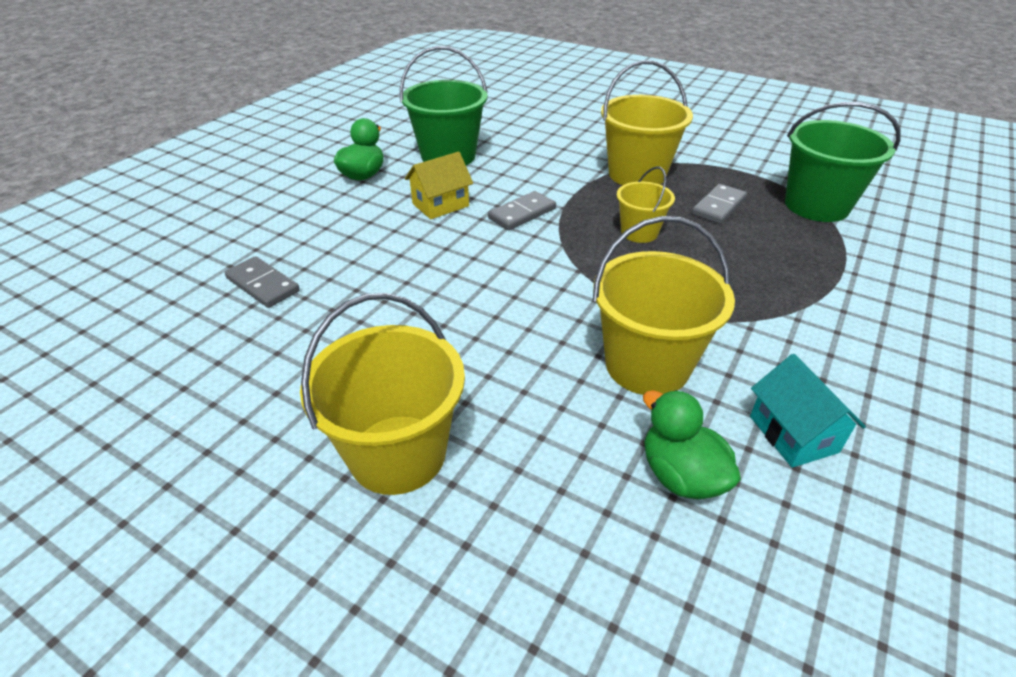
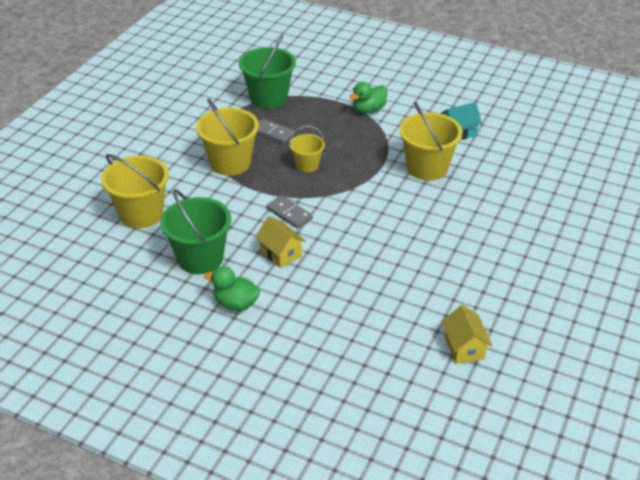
camera: 95 degrees left, 0 degrees up
(168, 350) = (464, 348): none -> yellow house
(262, 285) = (393, 323): grey domino -> none
(398, 454) = (506, 241): yellow bucket -> yellow bucket (141, 214)
(681, 475) = (490, 162): green duck -> green duck (368, 110)

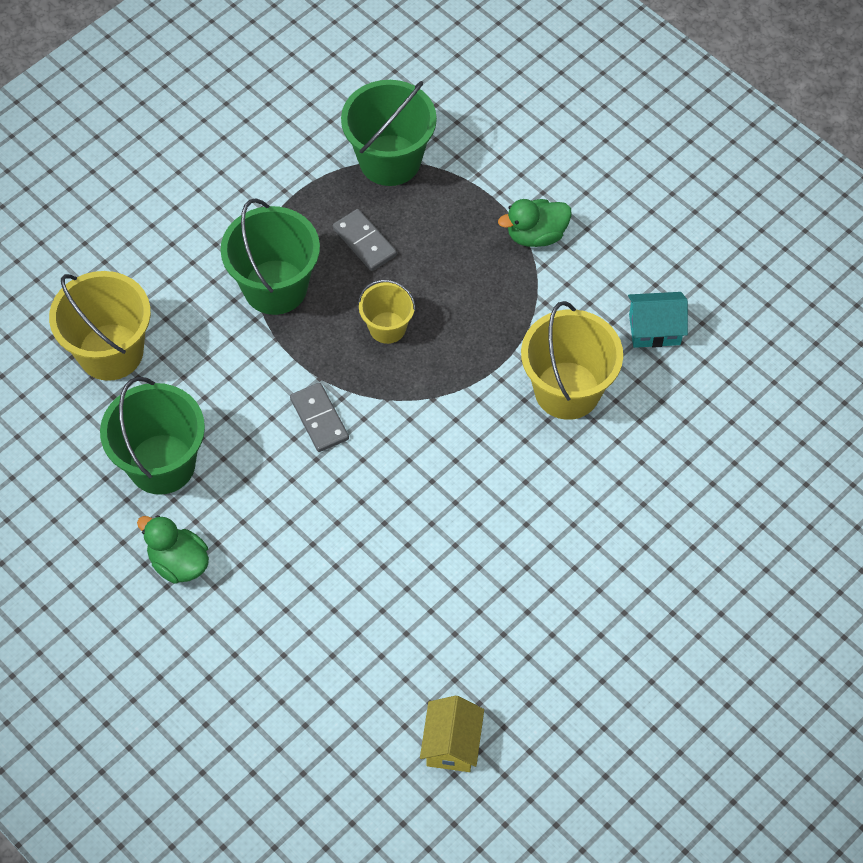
camera: 20 degrees right, 20 degrees up
(230, 163) = (275, 287): yellow bucket -> green bucket
(280, 253) = (275, 492): yellow house -> none

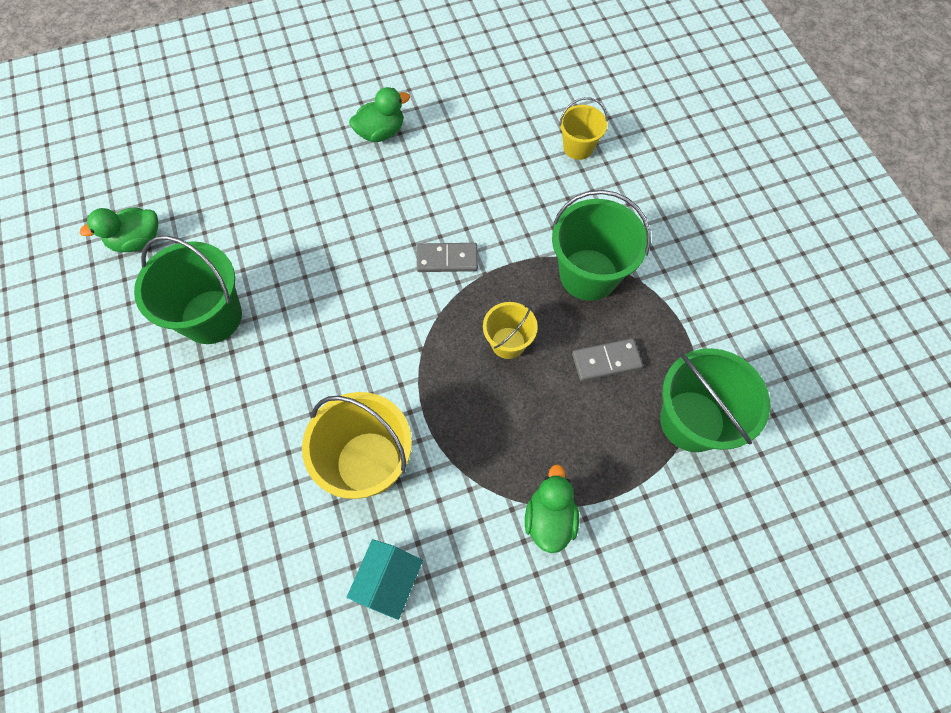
camera: 115 degrees right, 5 degrees up
(110, 352) = (578, 147): yellow bucket -> yellow bucket, size x0.57
(161, 464) = (465, 147): green bucket -> green bucket (211, 316)
(451, 744) = (137, 241): yellow house -> green duck

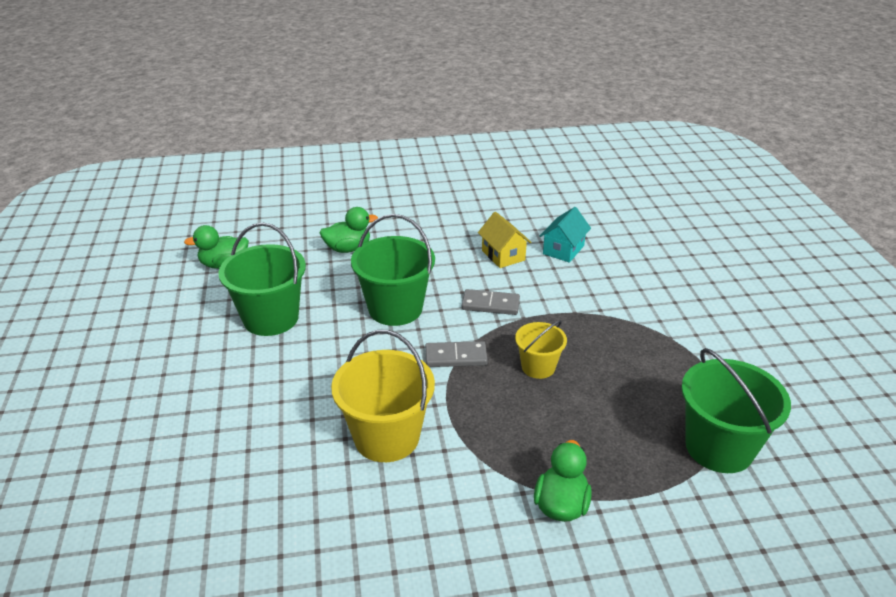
camera: 10 degrees right, 30 degrees down
(381, 132) = (448, 221): green duck -> green duck (348, 248)
(389, 581) = (385, 533): turquoise house -> turquoise house (563, 250)
(451, 180) = (503, 255): none -> yellow house
(578, 147) = (621, 246): yellow bucket -> none
(588, 274) = (622, 329): green bucket -> green bucket (395, 308)
(606, 361) = (633, 391): grey domino -> grey domino (456, 357)

